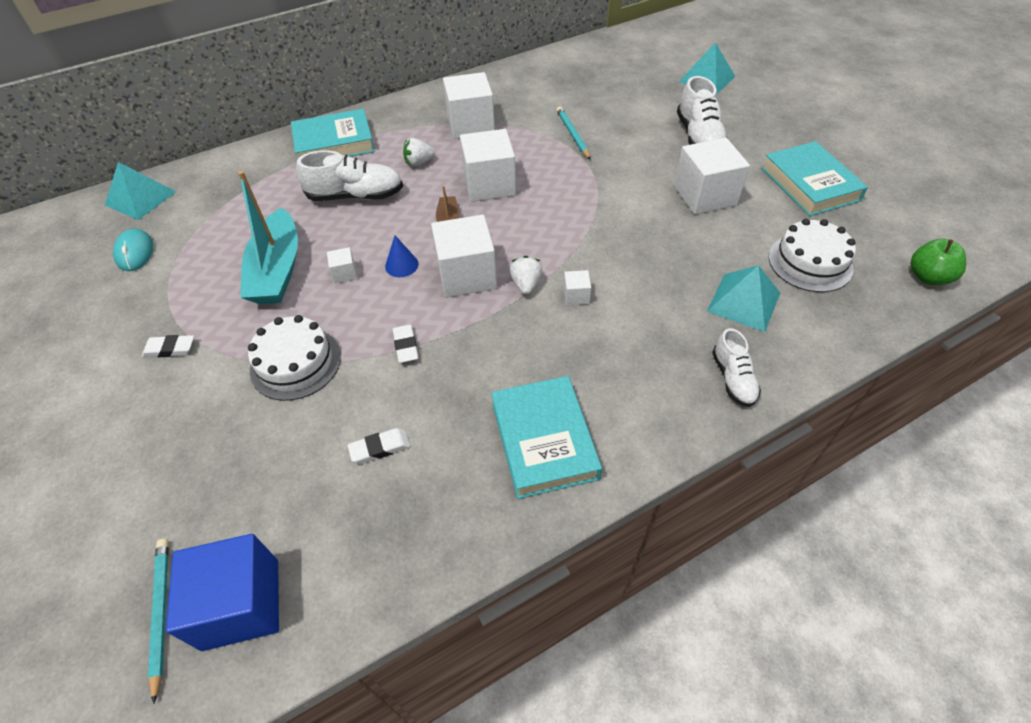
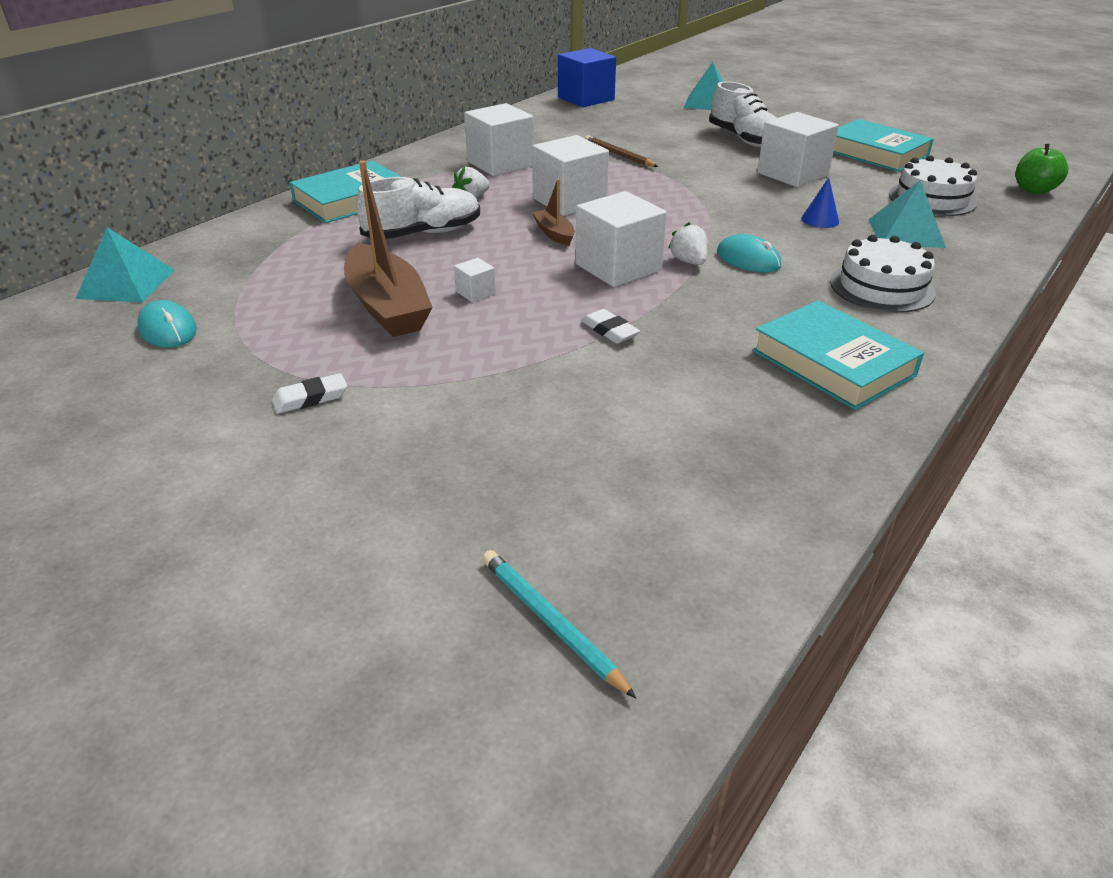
camera: 25 degrees left, 15 degrees down
(241, 604) = (645, 581): blue cube -> blue cube (586, 99)
(277, 270) = (387, 306): turquoise boat -> brown boat
(295, 363) = (493, 372): white cake -> white cake (882, 287)
(380, 448) = (668, 412): white eraser -> none
(401, 265) = (536, 274): blue cone -> blue cone (820, 220)
(573, 135) = (619, 155): turquoise pencil -> brown pencil
(576, 296) = (748, 259): white cube -> turquoise mouse
(733, 378) = (954, 282): white shoe -> none

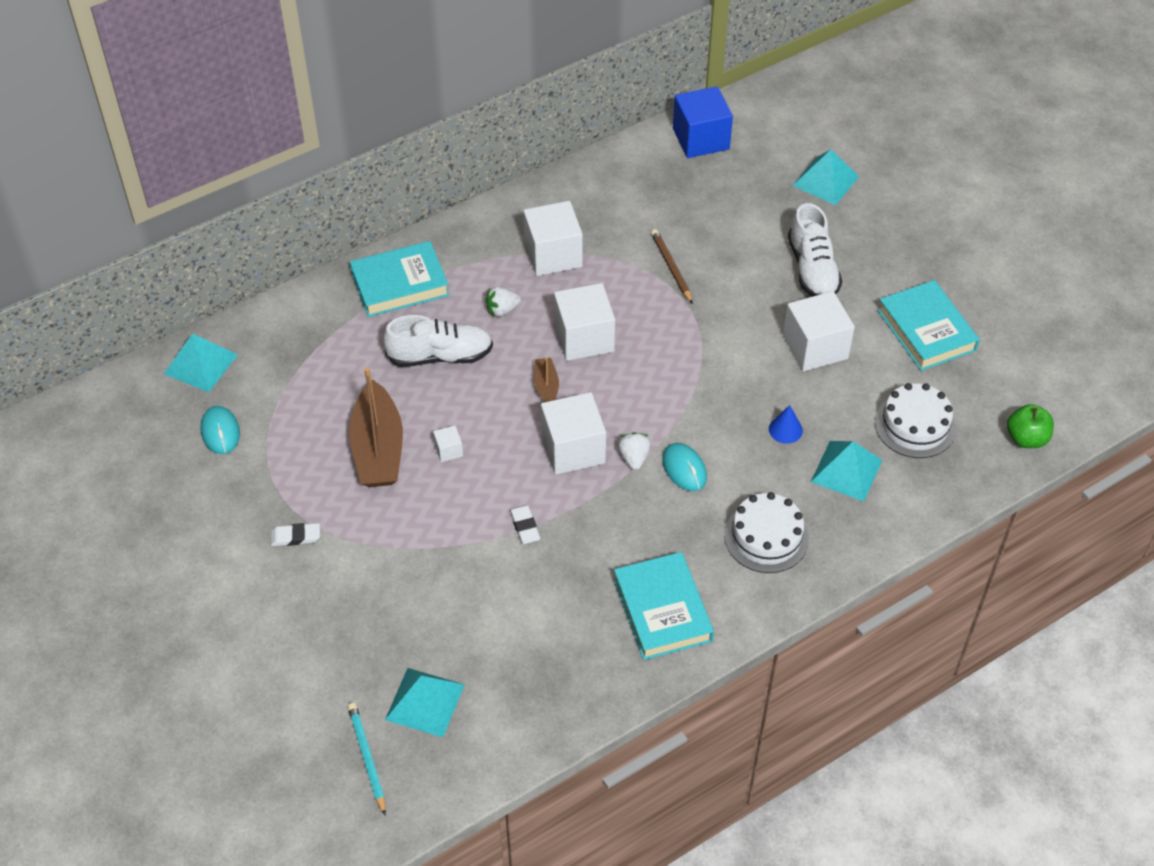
camera: 20 degrees right, 15 degrees up
(598, 525) = (424, 702): none -> turquoise pyramid

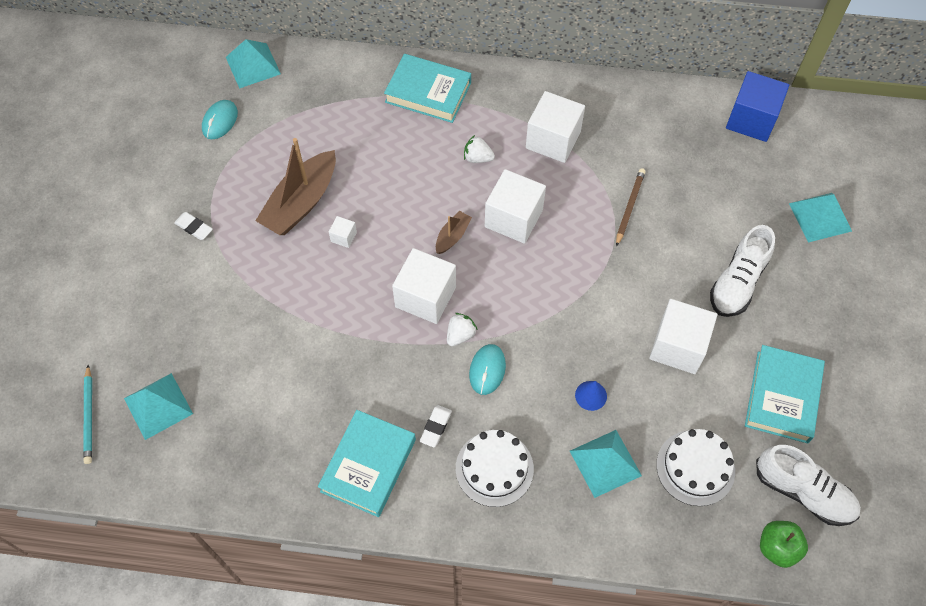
camera: 40 degrees right, 10 degrees up
(367, 758) = (89, 416): turquoise pencil -> turquoise pencil turned 150 degrees clockwise
(440, 356) = (404, 163): white shoe -> white shoe (803, 492)
(524, 526) = (338, 330): white eraser -> white eraser (435, 427)

